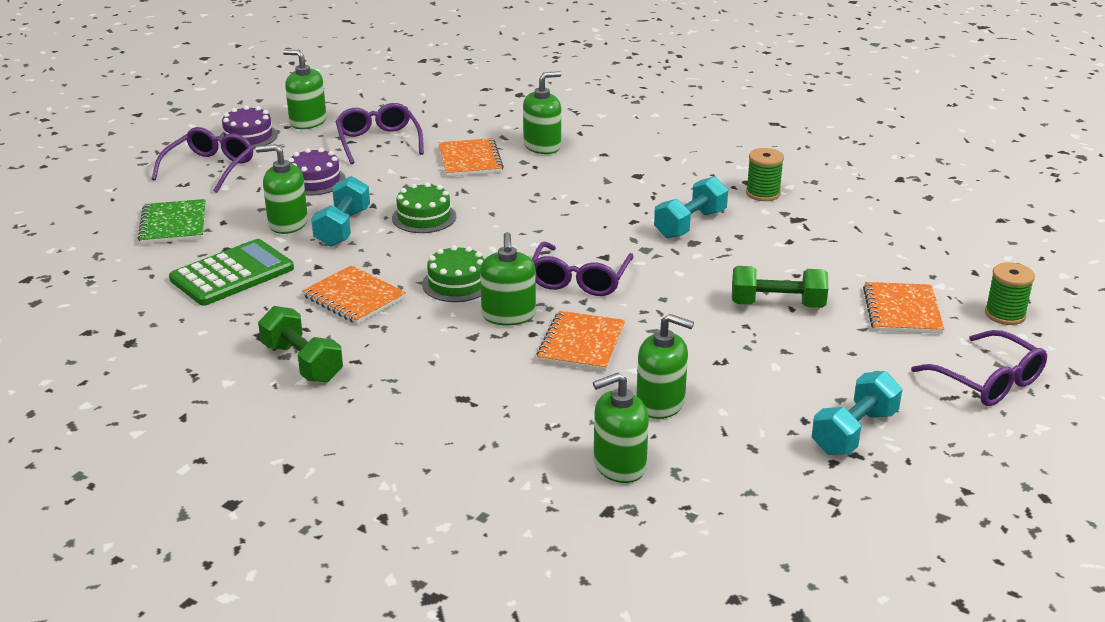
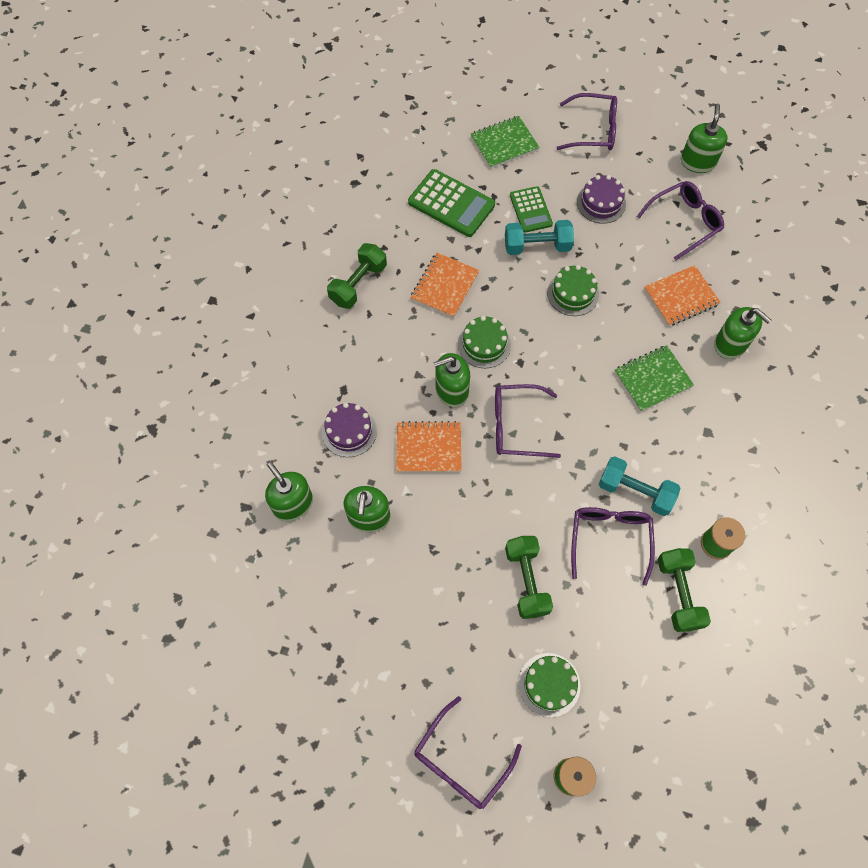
camera: 75 degrees right, 35 degrees up
(248, 136) = (654, 133): purple cake -> purple cake (349, 431)
(288, 223) = (530, 210): green soap dispenser -> green calculator
(561, 192) = (652, 379): none -> green notebook
(741, 248) = (609, 539): none -> purple glasses
(811, 222) = (678, 593): none -> green dumbbell
(854, 432) = (366, 657): turquoise dumbbell -> none
(902, 311) = (549, 684): orange notebook -> green cake

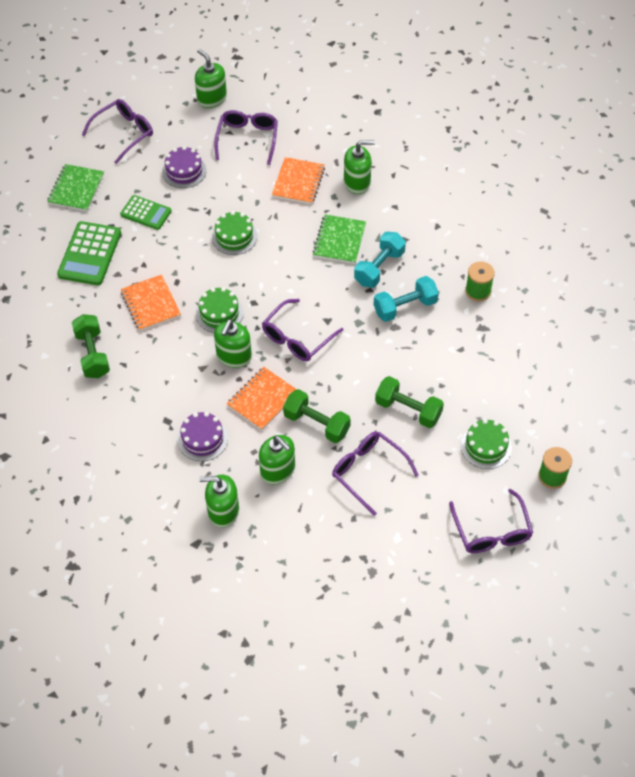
camera: 50 degrees left, 10 degrees down
(451, 204) = (89, 254): green calculator -> green calculator turned 120 degrees clockwise
(537, 246) = (177, 230): turquoise dumbbell -> turquoise dumbbell (379, 268)
(609, 539) = (423, 344): purple glasses -> purple glasses (368, 472)
(678, 593) = (491, 334): green dumbbell -> green dumbbell (316, 423)

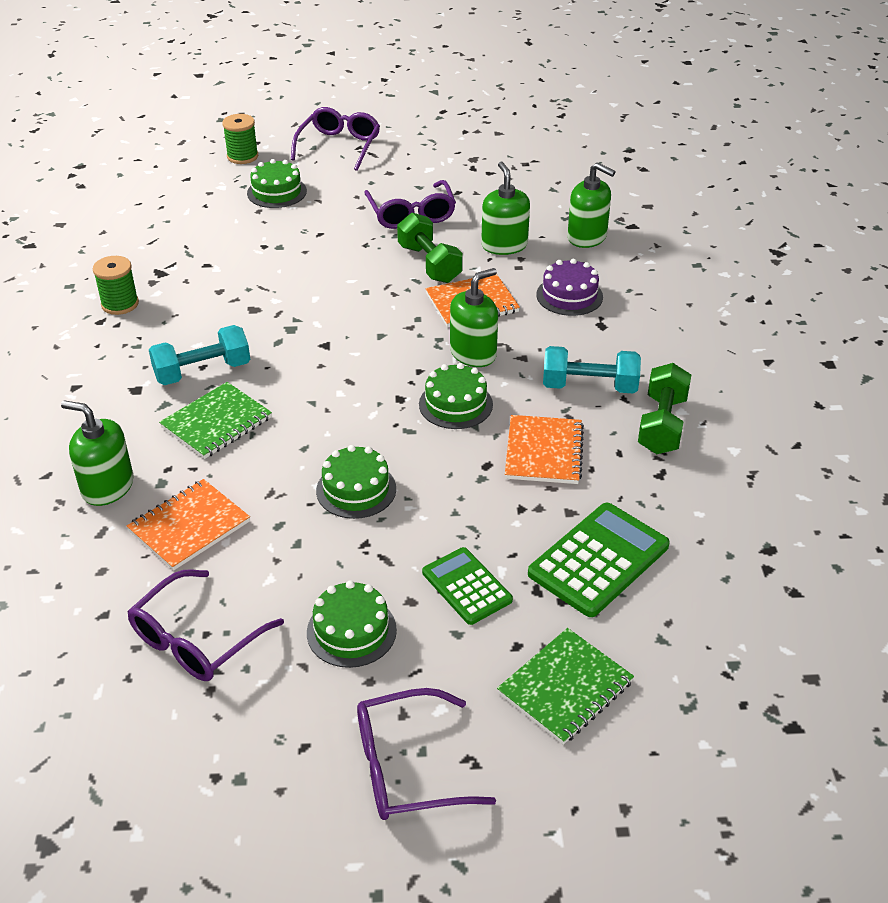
camera: 150 degrees left, 15 degrees down
(184, 171) = (351, 631): purple cake -> green cake
(212, 98) = (183, 762): green soap dispenser -> none
(297, 338) = (379, 342): purple glasses -> none
(405, 307) = (220, 322): turquoise dumbbell -> turquoise dumbbell (589, 386)
(408, 410) = (321, 240): green dumbbell -> none

